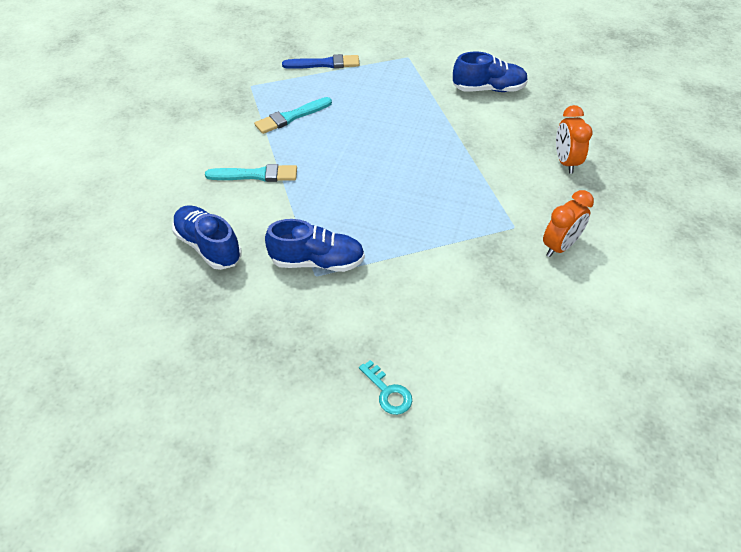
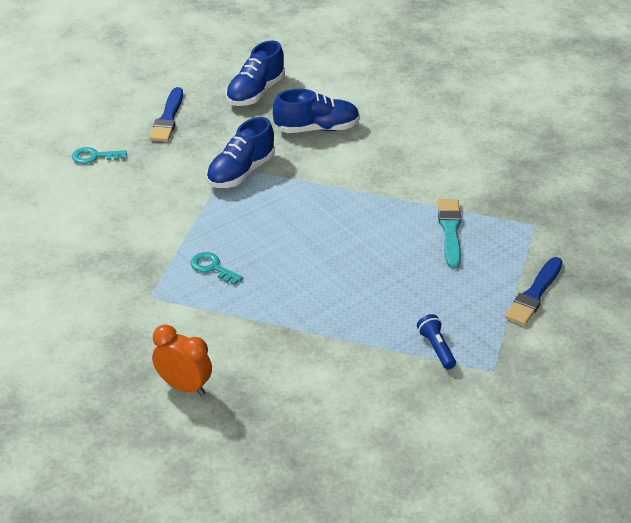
camera: 125 degrees right, 10 degrees down
(255, 175) = (380, 179): turquoise brush -> none
(272, 373) = (168, 118): none -> blue brush
(412, 81) = (436, 348): none -> blue flashlight
(449, 211) = (212, 267): none -> turquoise key
(488, 89) = (361, 404): blue shoe -> blue shoe (255, 92)
(559, 246) = (98, 310): orange clock -> none

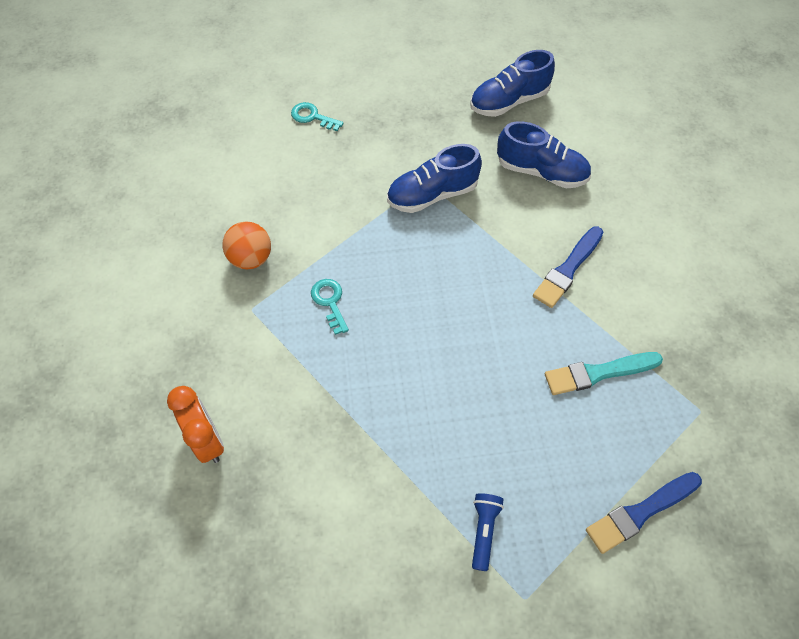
camera: 30 degrees right, 20 degrees up
(121, 266) = (251, 258): none -> orange ball
(168, 118) = (407, 99): blue brush -> blue brush (568, 269)
(450, 231) = (599, 373): turquoise brush -> turquoise brush turned 135 degrees counterclockwise

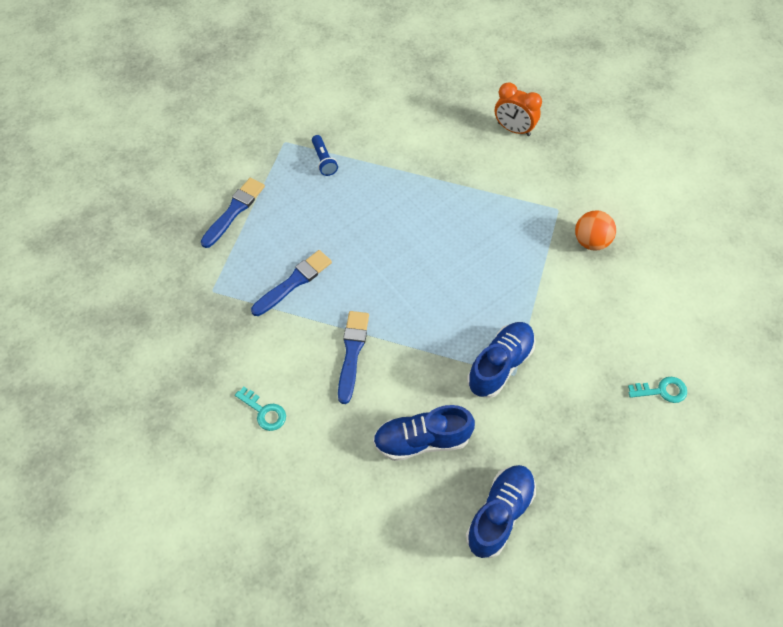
camera: 150 degrees right, 0 degrees up
(330, 302) = (510, 239): turquoise key -> turquoise key (264, 412)
(599, 373) = (293, 282): turquoise brush -> blue brush

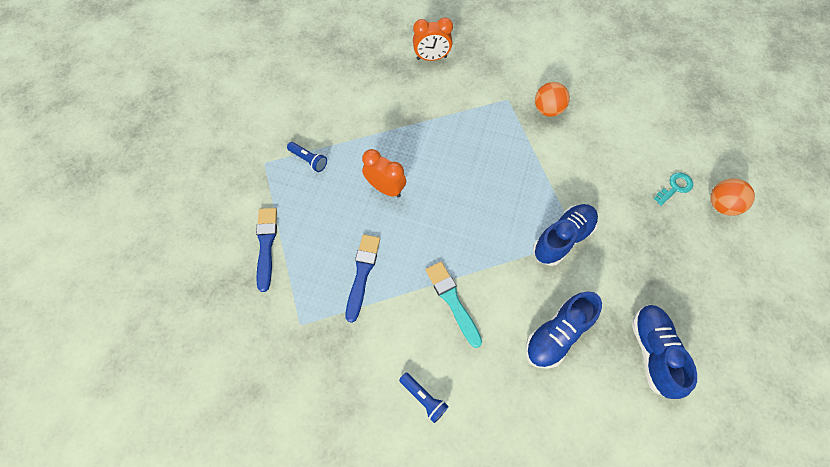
camera: 35 degrees left, 5 degrees up
(264, 412) = (424, 398): turquoise key -> blue flashlight
(352, 353) = (452, 301): blue brush -> turquoise brush
(371, 223) = (385, 188): none -> orange clock
(500, 365) = (562, 238): blue shoe -> blue shoe turned 45 degrees clockwise
(698, 437) = (721, 205): none -> orange ball

